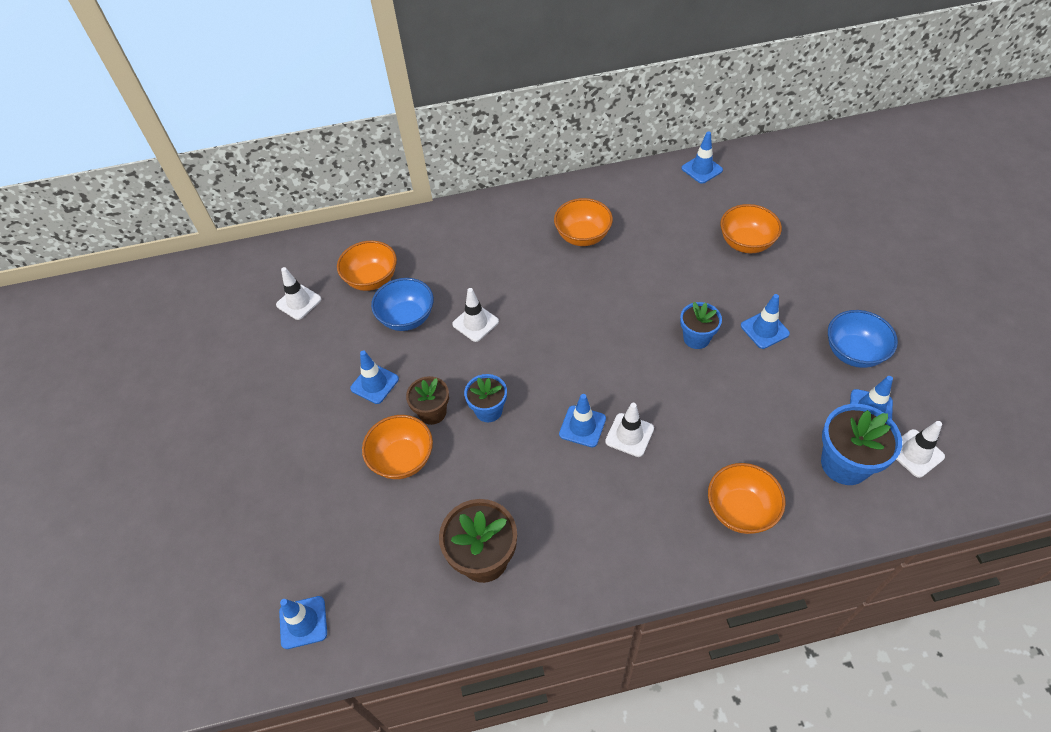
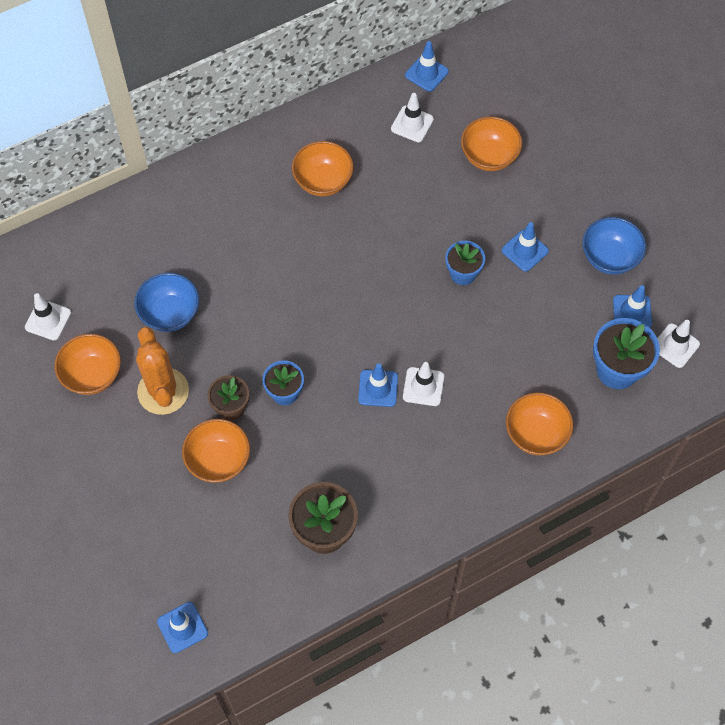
camera: 20 degrees left, 10 degrees up
(372, 279) = (117, 277): orange bowl -> orange bowl (92, 375)
(374, 384) = (163, 391): blue traffic cone -> orange cactus
(475, 323) = (242, 304): white traffic cone -> white traffic cone (412, 124)

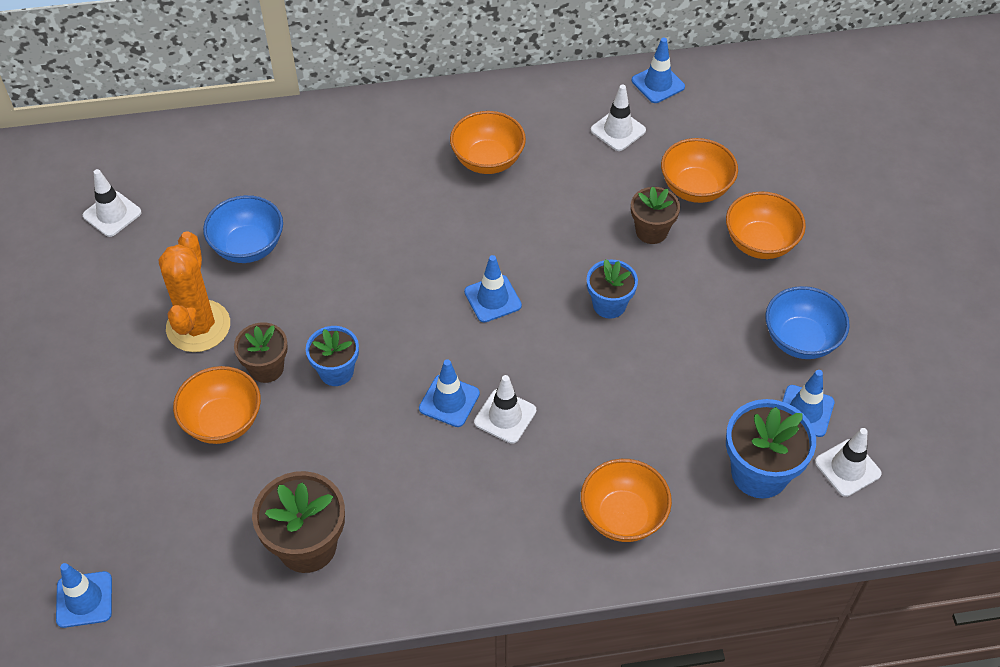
camera: 20 degrees right, 10 degrees down
(92, 375) = (129, 285): orange bowl -> orange bowl (760, 243)
(470, 203) = (651, 231): none -> brown flower pot
(524, 250) = (696, 301): blue traffic cone -> blue traffic cone (492, 299)

